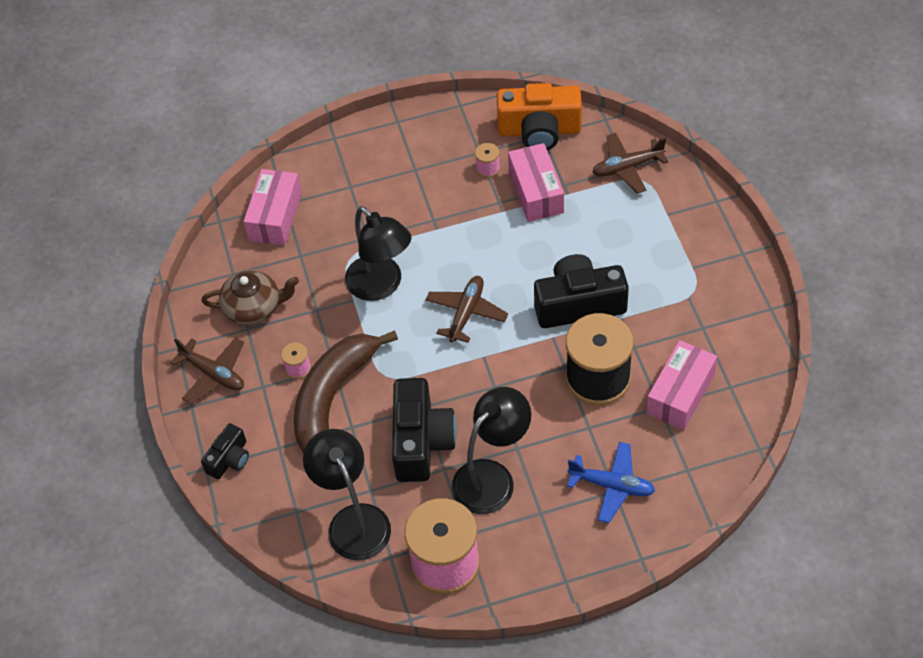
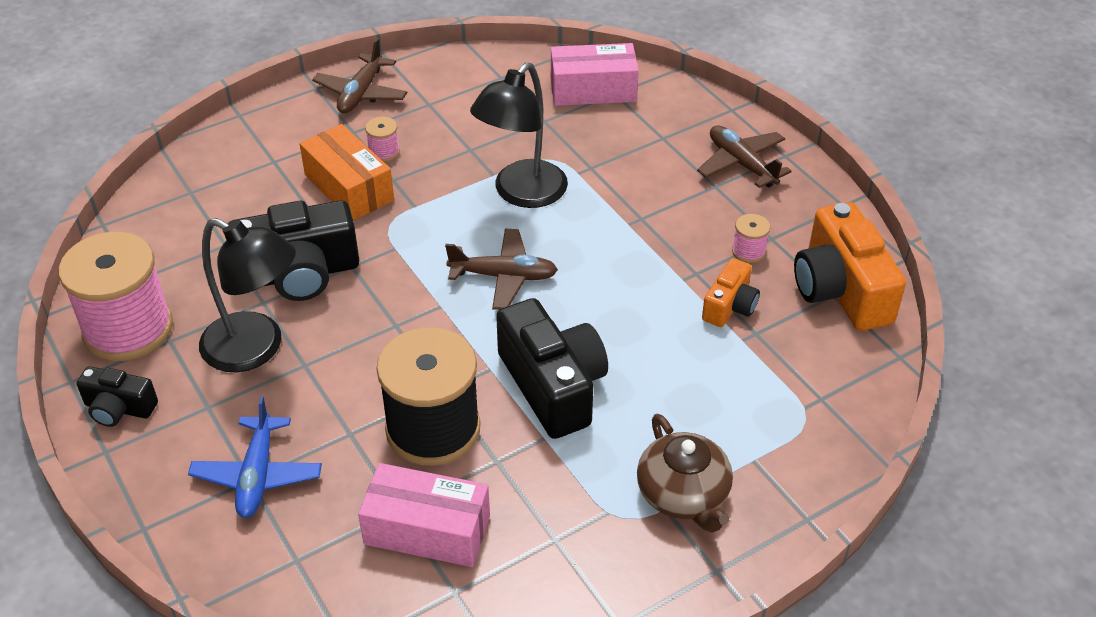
camera: 70 degrees right, 10 degrees down
(229, 459) = (252, 129): black camera -> black camera (119, 408)
(254, 307) = (458, 102): brown teapot -> brown teapot (683, 495)
(332, 397) = (349, 188): brown banana -> orange box
(353, 520) = (182, 239): black lamp -> none
(536, 192) = (730, 306): pink box -> orange camera
(627, 167) = (821, 397): brown plane -> brown plane (741, 164)

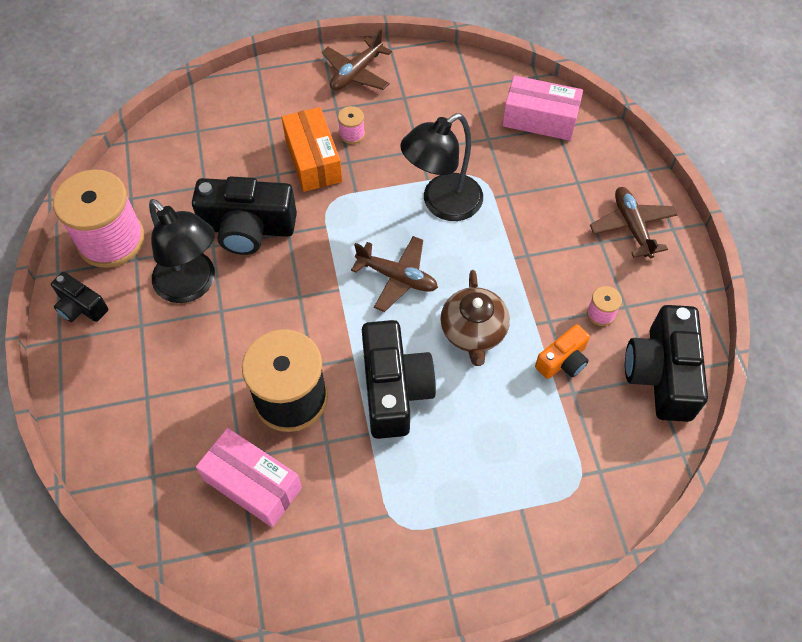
camera: 20 degrees right, 15 degrees up
(257, 475) = (153, 395): blue plane -> none
(683, 495) = (453, 521): brown teapot -> brown teapot (473, 331)
(840, 290) = (661, 374): orange camera -> black camera

